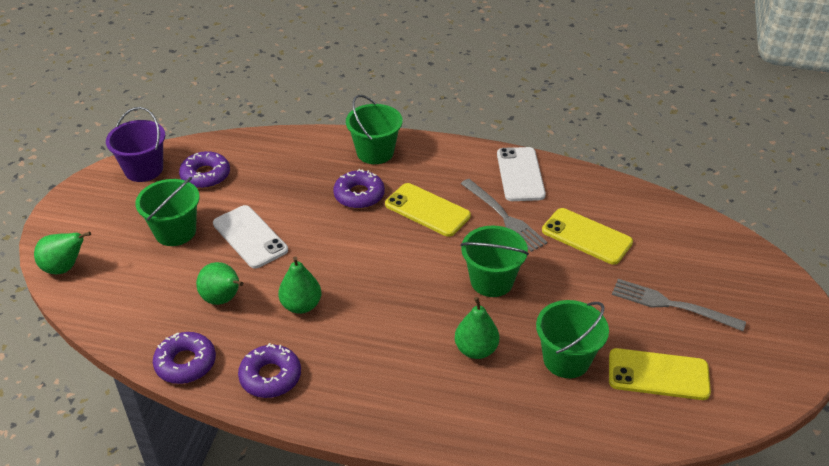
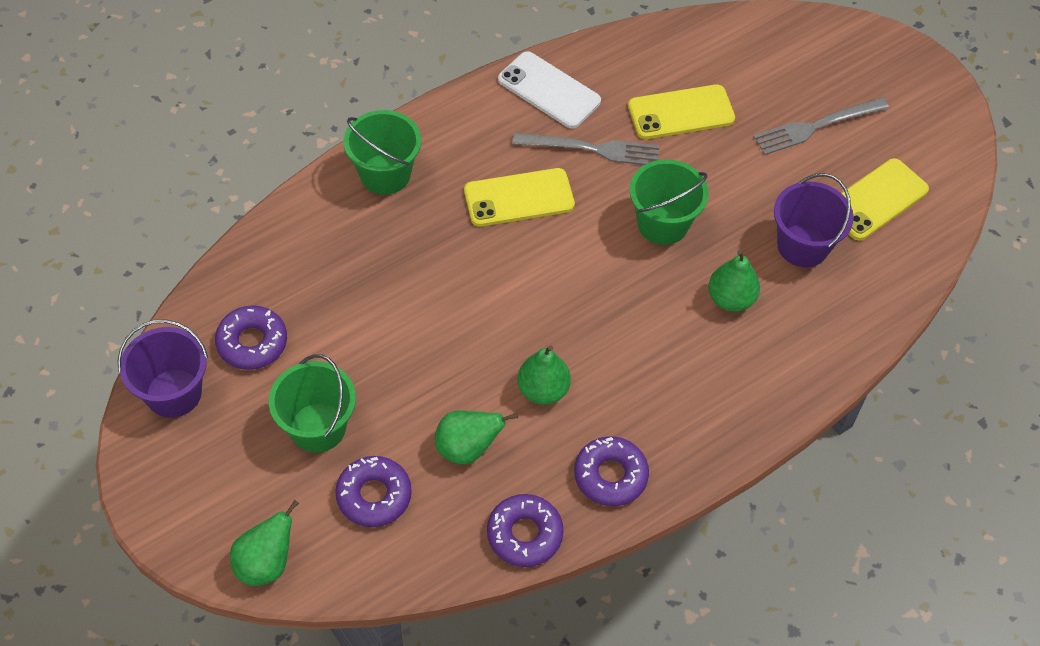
camera: 50 degrees left, 15 degrees up
(250, 237) = (398, 367): white phone -> none
(359, 195) = (436, 234): purple donut -> purple donut (374, 496)
(566, 359) = (803, 246): green bucket -> purple bucket

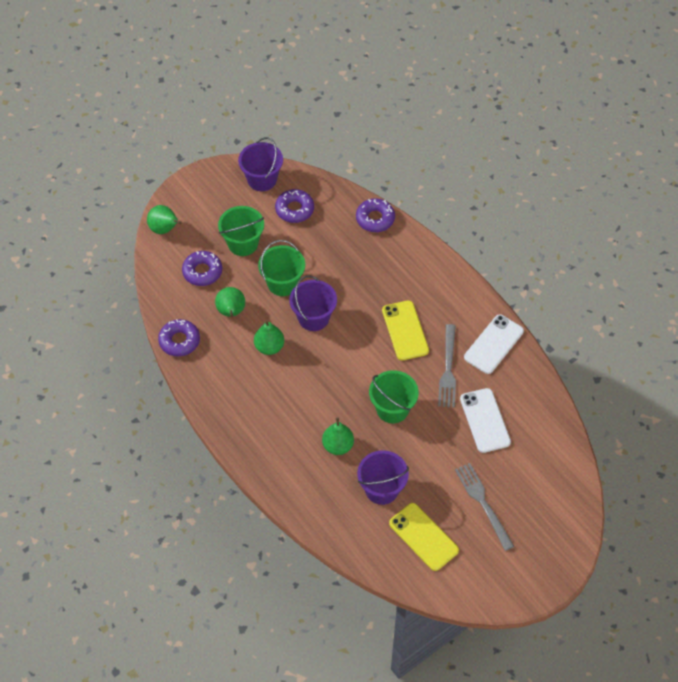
camera: 90 degrees right, 0 degrees up
(385, 174) = (416, 261): green bucket -> green bucket (282, 283)
(487, 322) = (313, 318): none -> purple bucket
(610, 475) = (215, 381): purple donut -> purple donut (375, 219)
(681, 112) = (485, 420): yellow phone -> white phone

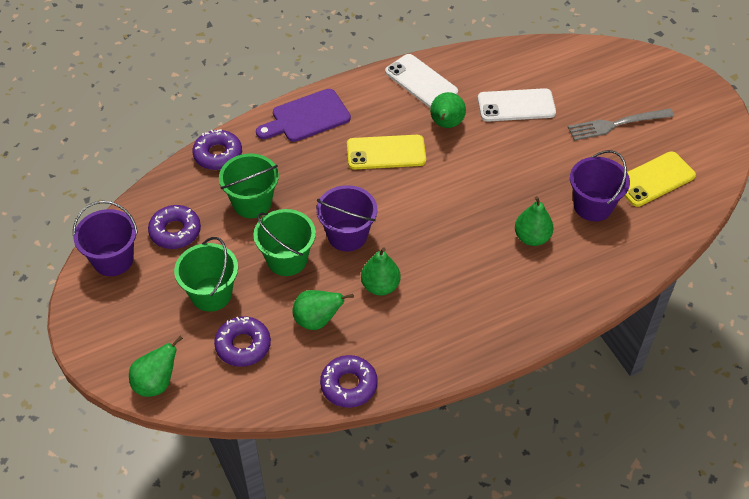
camera: 80 degrees left, 5 degrees down
(392, 409) = (489, 180): green bucket -> green bucket (252, 203)
(430, 269) = (307, 117): none -> purple cutting board
(448, 369) = (446, 124): grey fork -> green pear

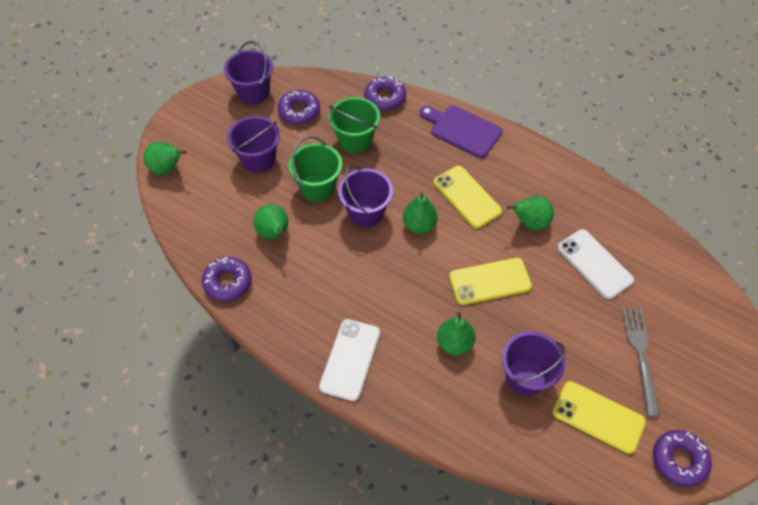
camera: 60 degrees right, 5 degrees up
(211, 294) = (258, 159): green bucket -> purple bucket
(243, 345) = (225, 200): purple donut -> purple donut (679, 460)
(380, 286) = (331, 258): green pear -> green pear (419, 225)
(421, 82) = (562, 184): white phone -> white phone (350, 359)
(486, 182) = (490, 281): none -> yellow phone
(616, 124) = (640, 355): grey fork -> grey fork turned 45 degrees clockwise

